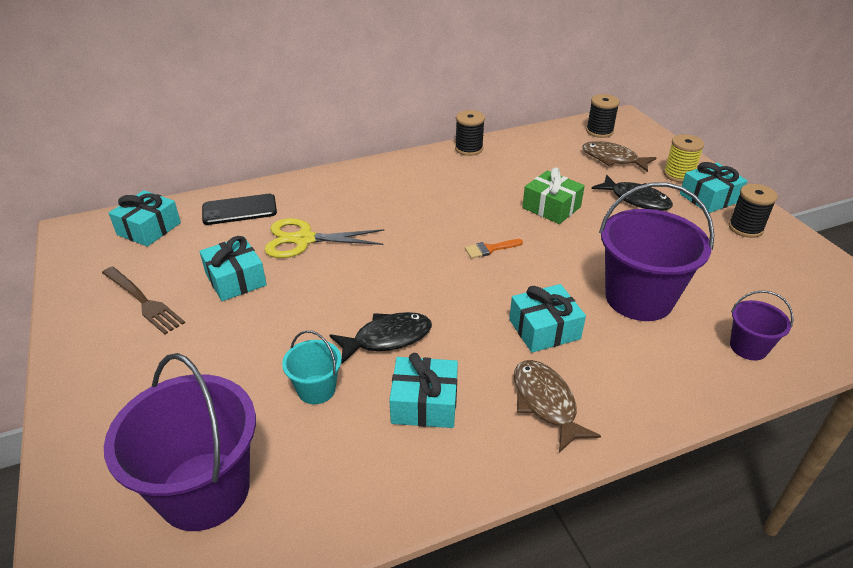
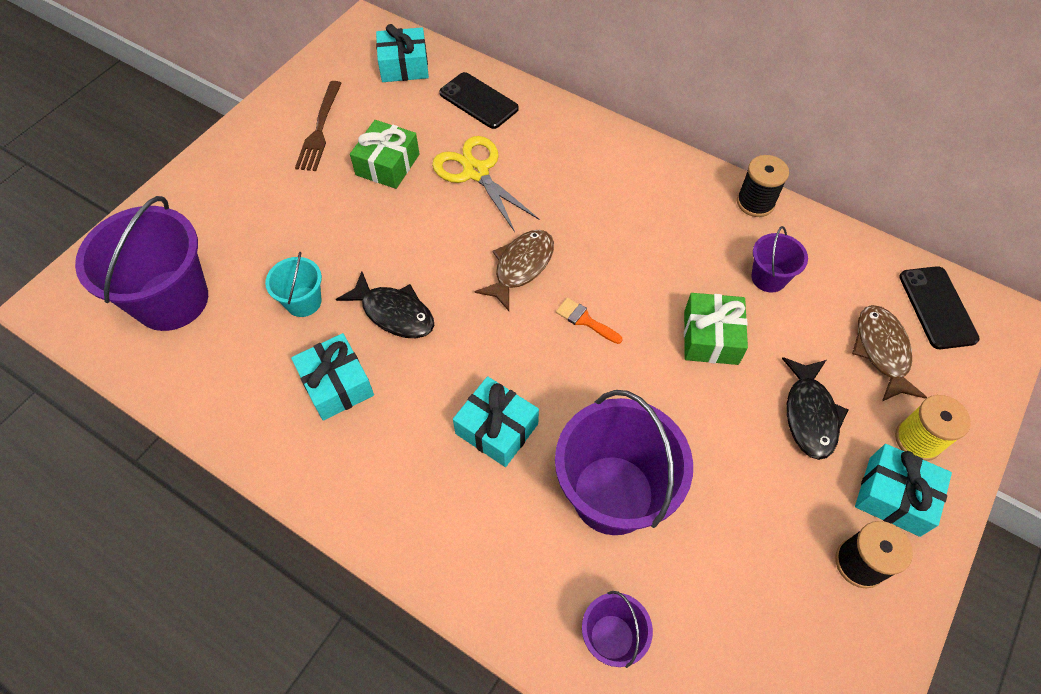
camera: 55 degrees right, 20 degrees up
(235, 279) = (387, 164): turquoise gift -> green gift
(528, 169) = (768, 278): none -> purple bucket
(546, 403) = (397, 477): brown fish -> brown fish (521, 267)
(599, 131) = (937, 307): black spool -> black phone

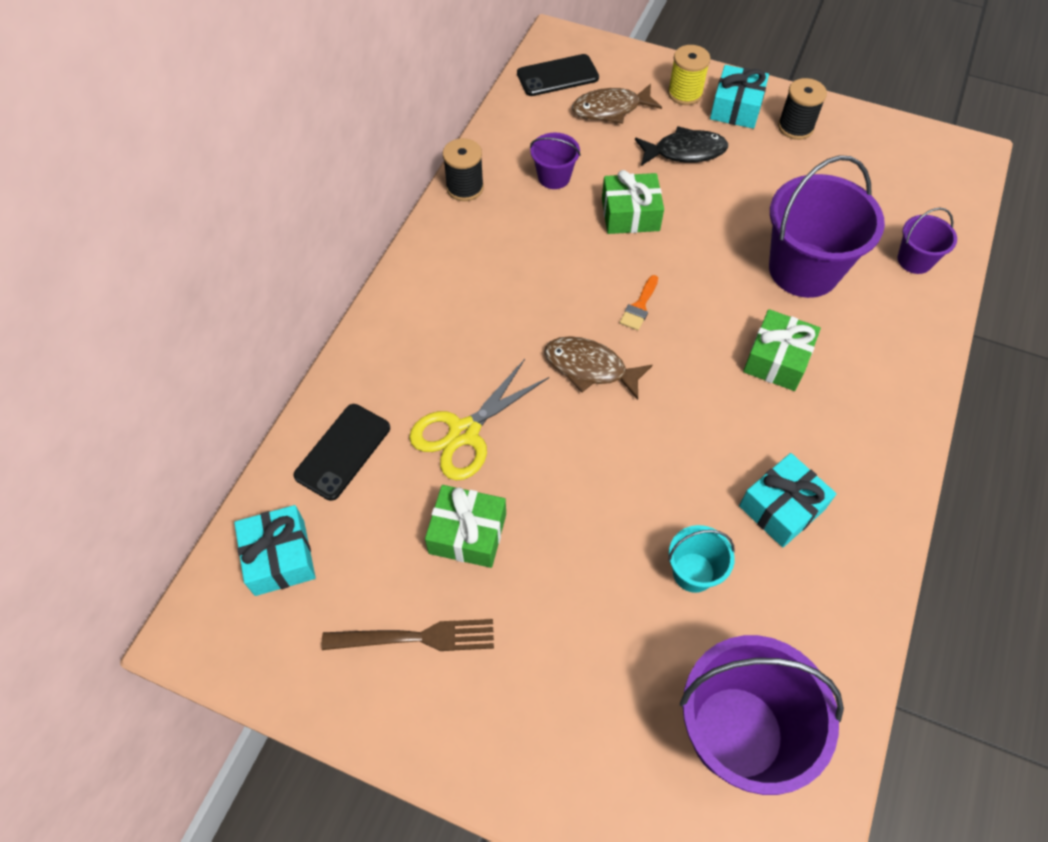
camera: 100 degrees left, 0 degrees up
(394, 313) = (680, 474): black fish -> none
(497, 428) = (777, 359): turquoise gift -> green gift

